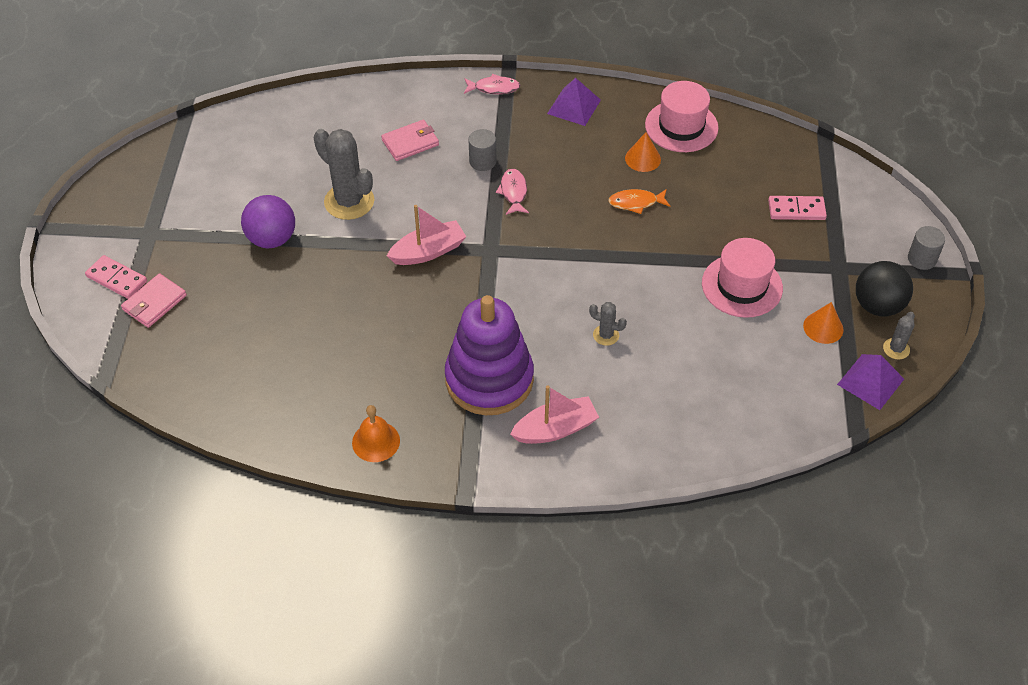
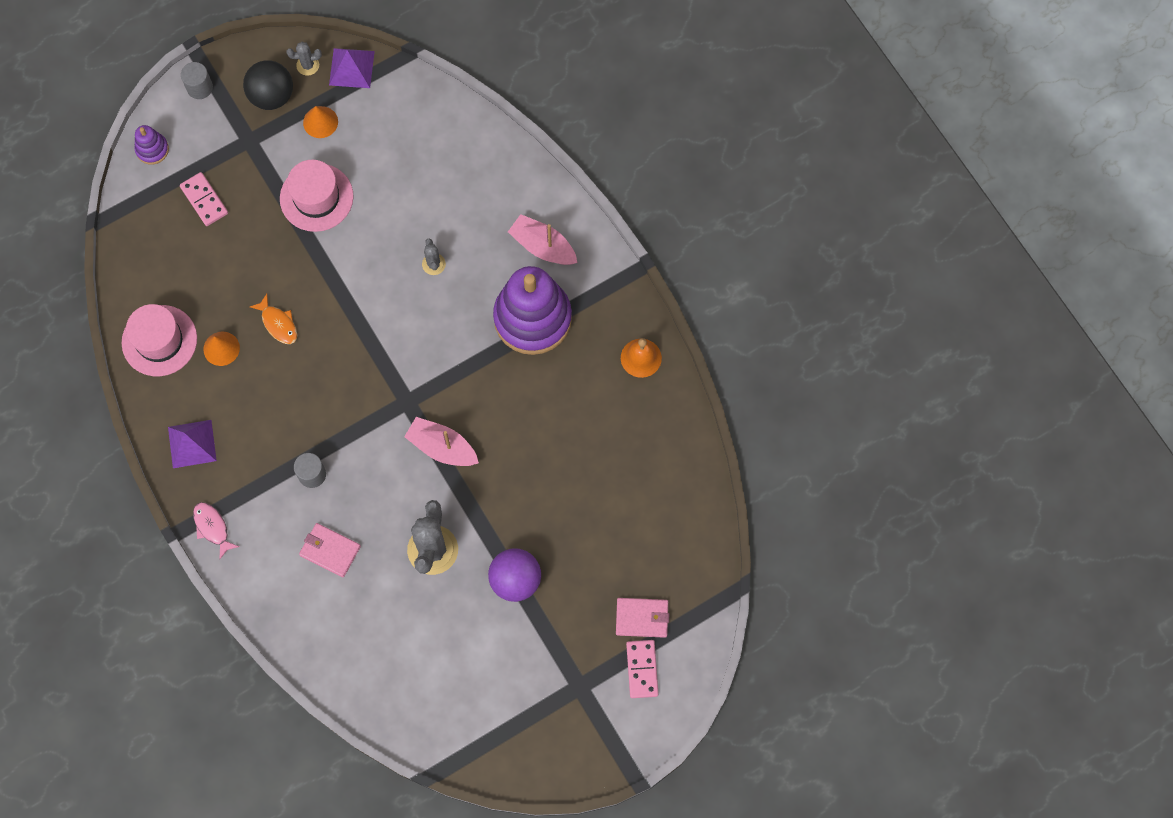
camera: 125 degrees left, 20 degrees up
(513, 192) = (331, 426): pink fish -> none
(874, 199) = (152, 149): none -> purple stacking toy

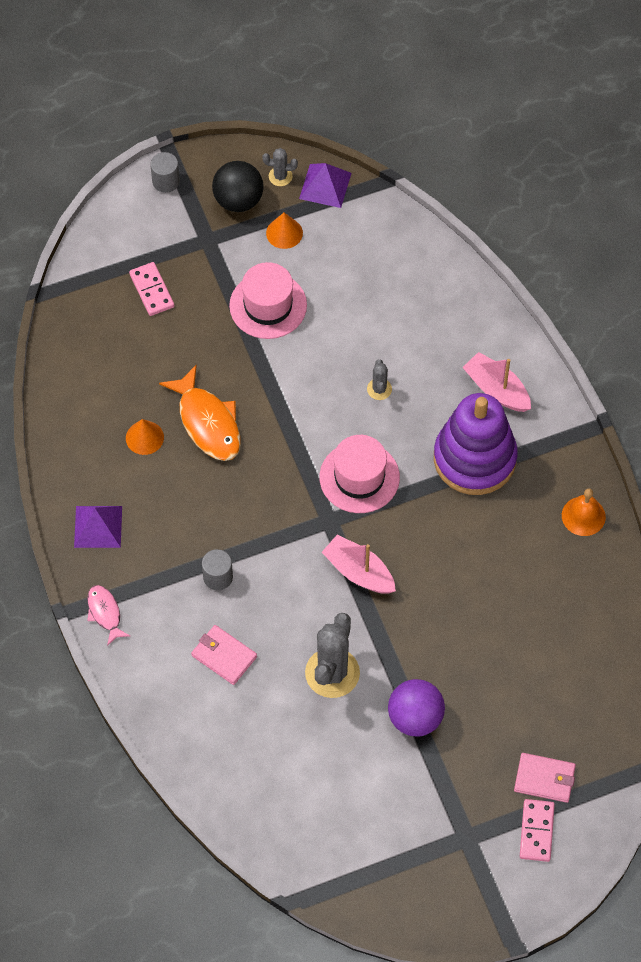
camera: 10 degrees right, 10 degrees down
(152, 149) = (107, 233): purple stacking toy -> none
(159, 340) = (82, 420): pink hat -> pink hat (359, 477)
(278, 323) = (207, 422): orange fish -> orange fish, size x1.79

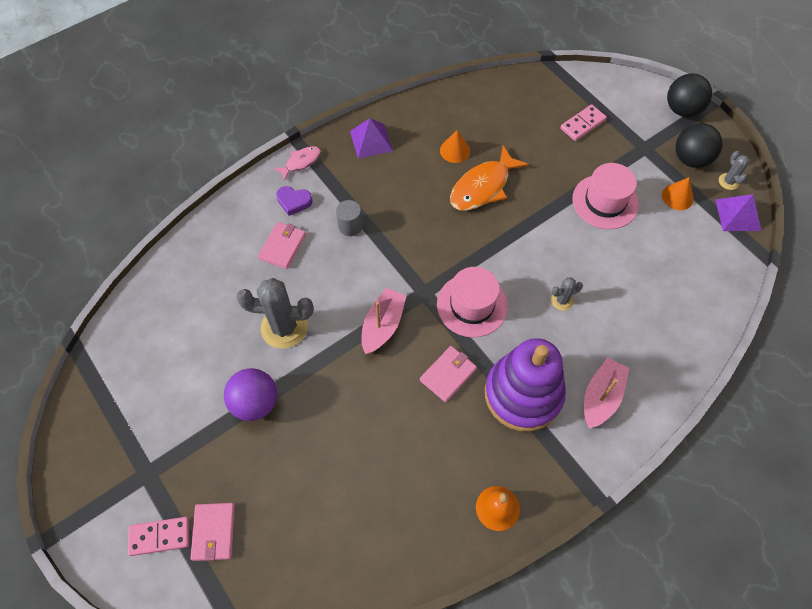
camera: 75 degrees right, 0 degrees up
(163, 632) = (294, 202): none -> purple heart
(166, 181) = (682, 109): grey cylinder -> black ball
(434, 522) = (448, 374): none -> pink wallet

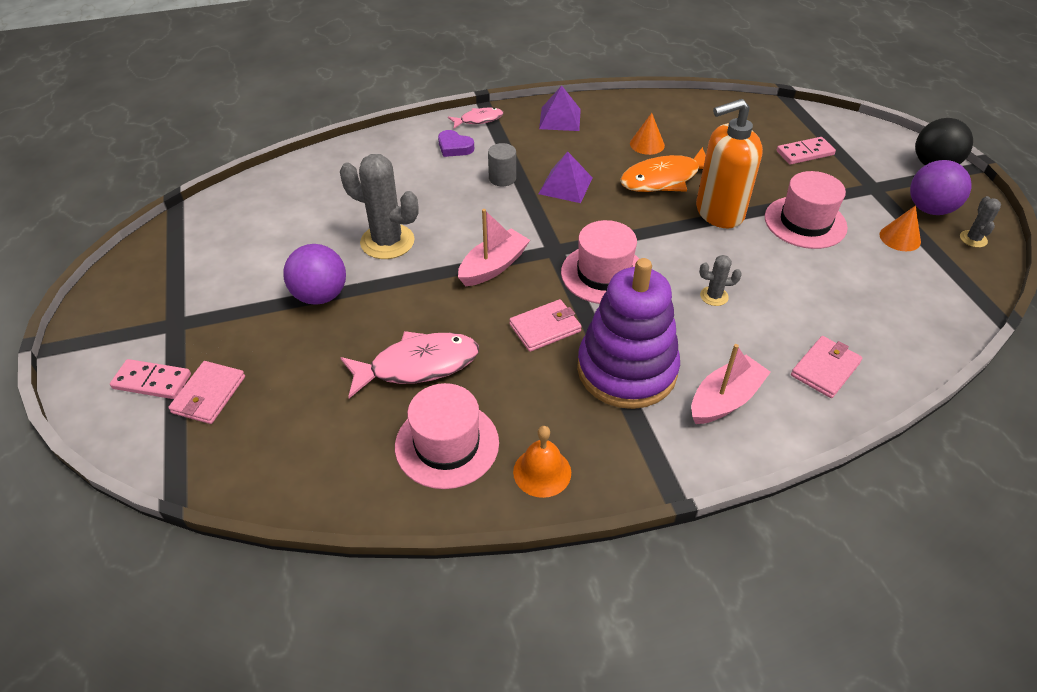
camera: 20 degrees right, 15 degrees down
(283, 247) = (423, 178): pink wallet -> pink wallet (825, 369)
(366, 445) = (418, 365): none -> pink fish
(420, 509) = (447, 444): none -> pink hat
(537, 211) = (719, 212): none -> orange soap dispenser
(691, 159) = (929, 209): black ball -> purple ball
(738, 215) = (975, 271): purple pyramid -> purple pyramid (565, 185)

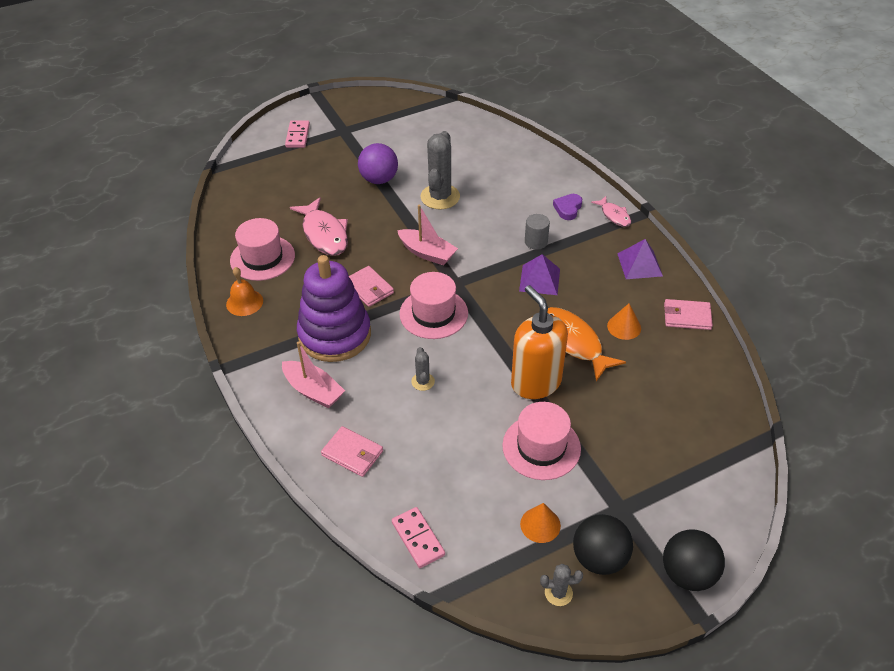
camera: 80 degrees right, 0 degrees up
(208, 395) = (290, 158): pink wallet -> pink wallet (687, 316)
(805, 153) = (661, 451): pink domino -> pink domino (418, 539)
(929, 209) = (599, 558): purple ball -> black ball

